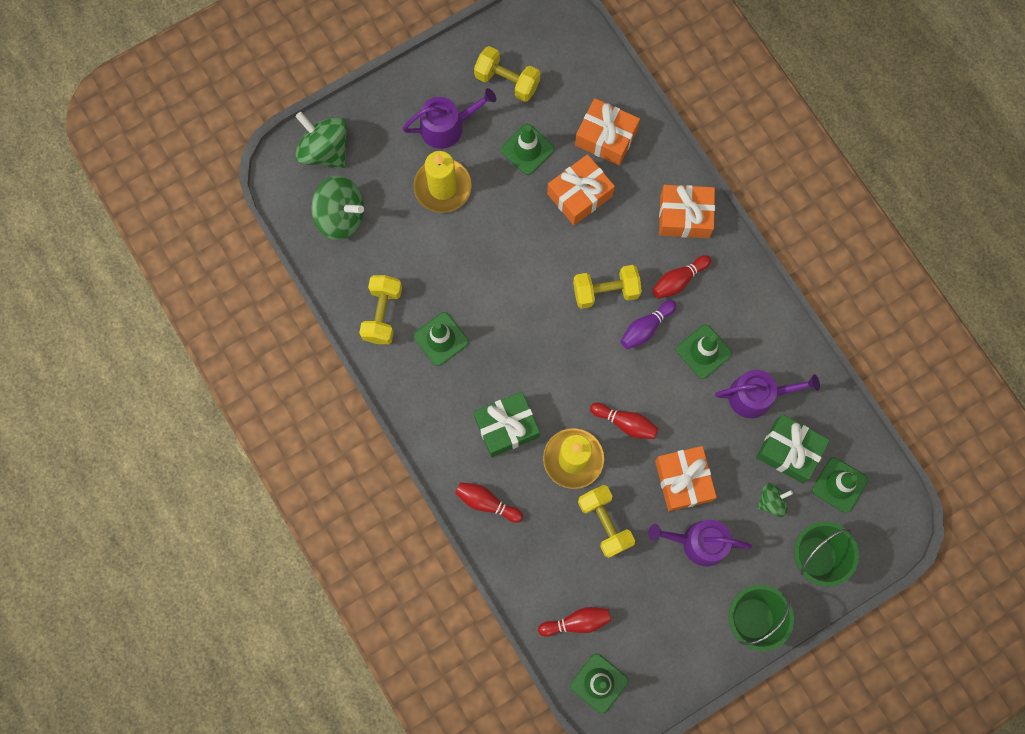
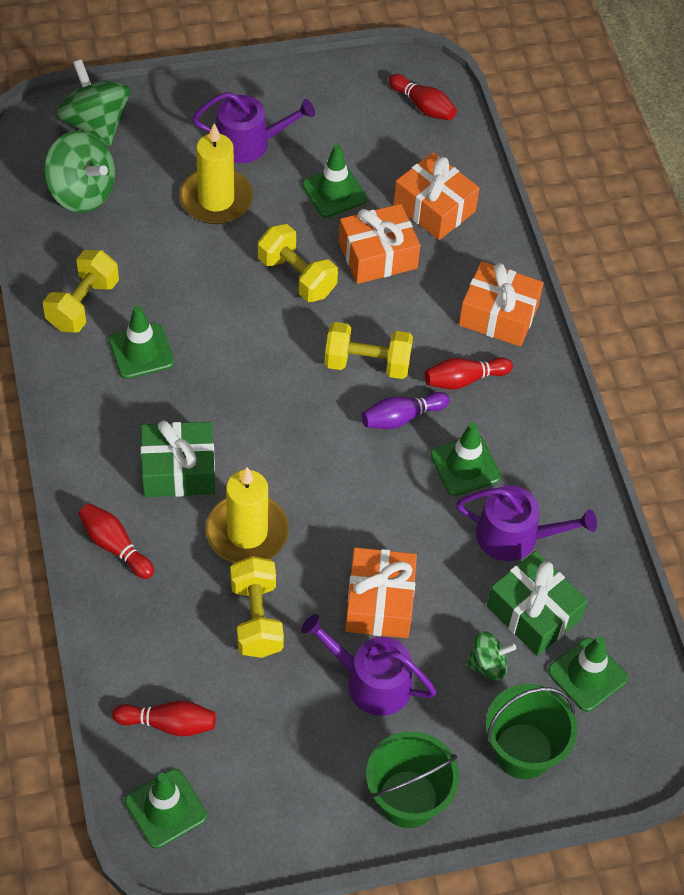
camera: 15 degrees right, 20 degrees down
(507, 81) = (340, 120): yellow dumbbell -> yellow dumbbell (297, 276)
(625, 423) = (331, 513): red bowling pin -> red bowling pin (423, 106)

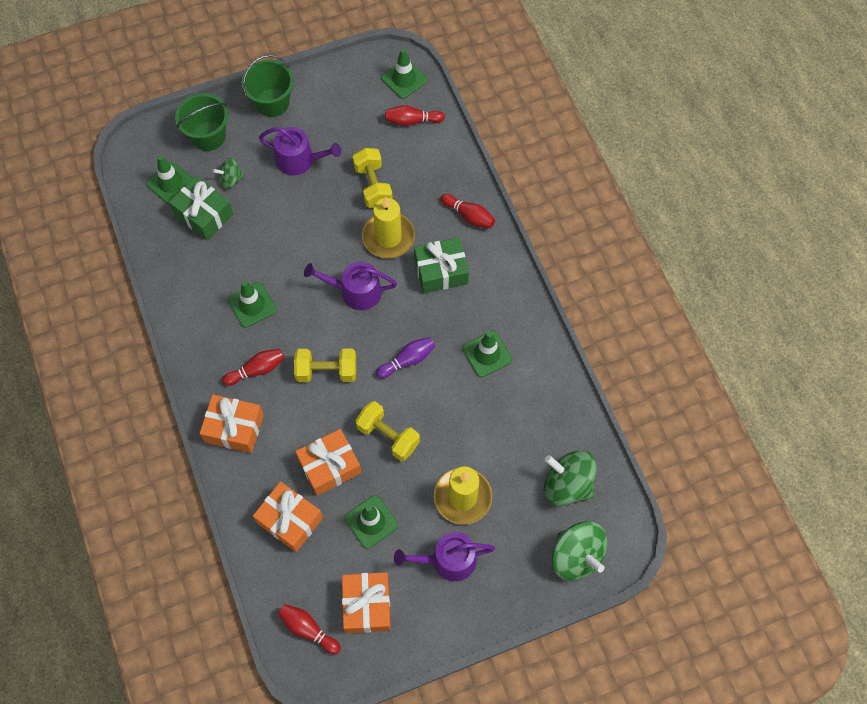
camera: 175 degrees right, 10 degrees up
(83, 304) = (537, 385): yellow dumbbell -> none
(379, 602) = (299, 206): orange gift -> orange gift (367, 605)
(401, 418) = (298, 333): purple bowling pin -> purple bowling pin (407, 360)
(515, 536) = (216, 261): purple watering can -> purple watering can (355, 291)

